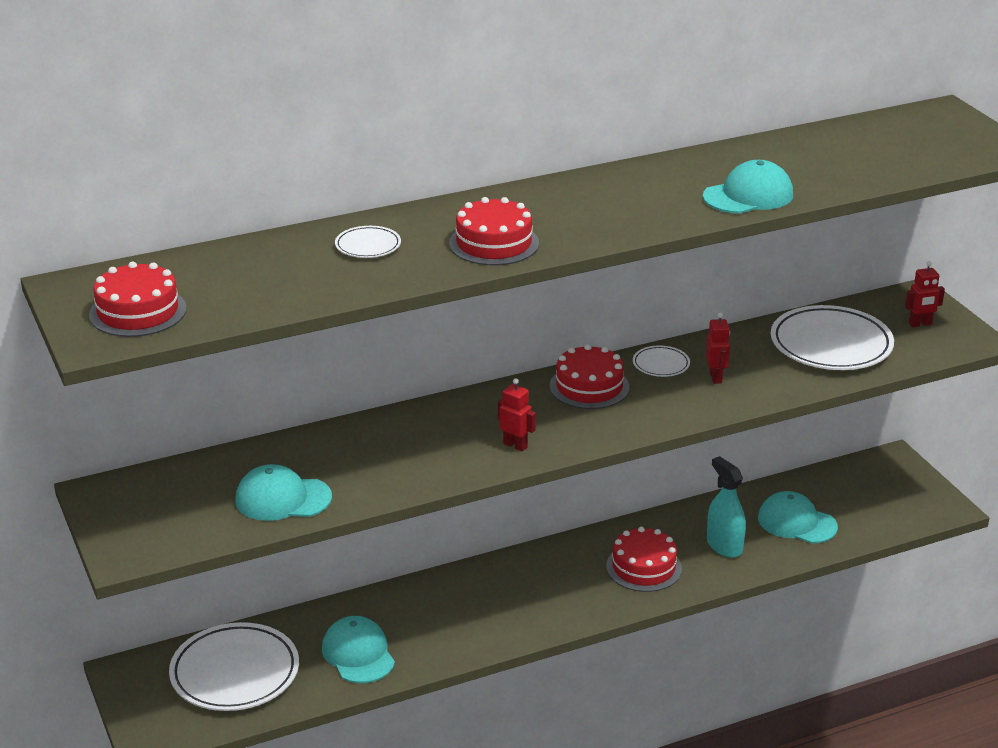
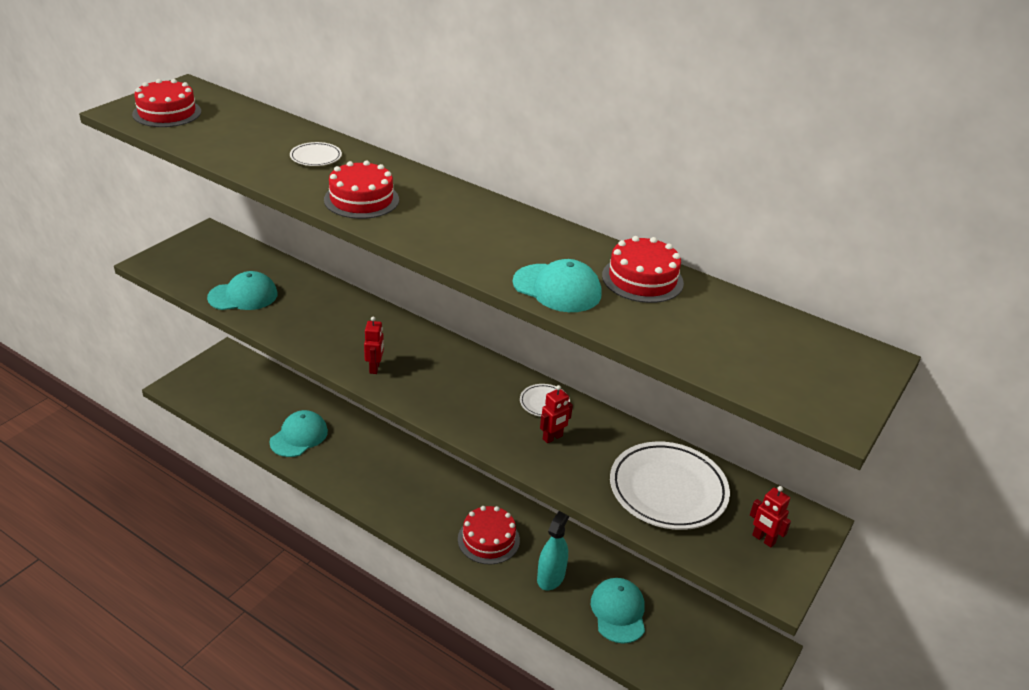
camera: 55 degrees right, 5 degrees up
(235, 673) = (250, 394): white plate -> none
(282, 499) = (243, 296): turquoise cap -> turquoise cap turned 105 degrees clockwise
(589, 387) = (480, 377): red cake -> red cake (642, 279)

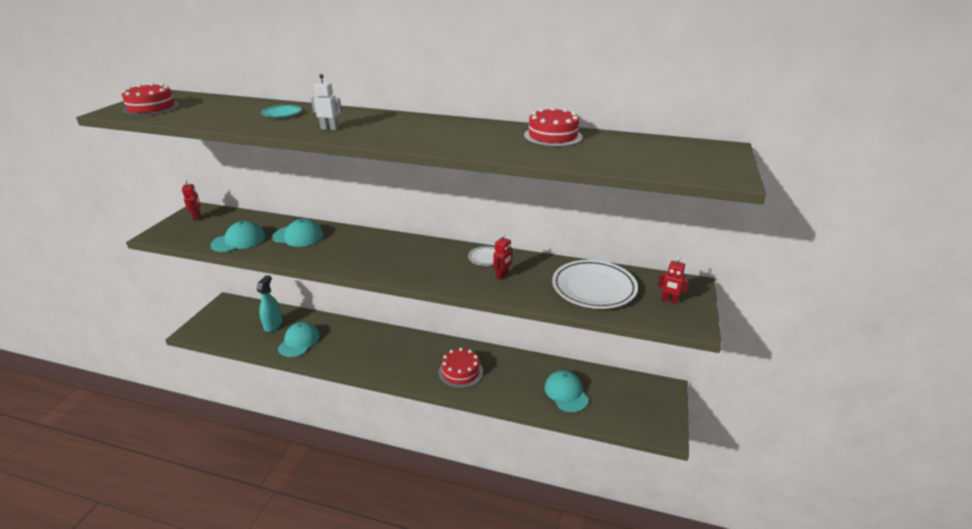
camera: 15 degrees left, 5 degrees down
(316, 157) = (282, 114): white plate -> turquoise plate
(361, 199) = (329, 128): red cake -> white robot
(375, 368) = (357, 263): red robot -> red robot (197, 217)
(551, 577) = (512, 383): turquoise spray bottle -> turquoise spray bottle (273, 325)
(557, 288) = (500, 149): turquoise cap -> turquoise cap (298, 236)

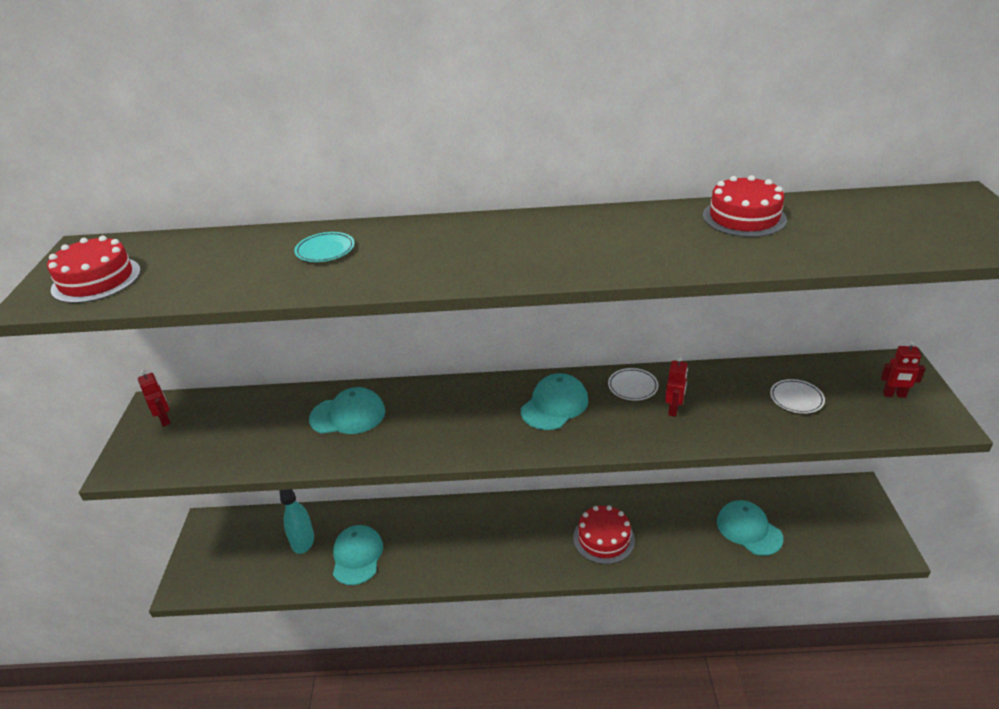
camera: 15 degrees left, 5 degrees up
(239, 240) = (263, 445): turquoise cap -> turquoise cap (554, 405)
(329, 128) = (428, 265): white robot -> none
(593, 288) = (796, 399): white plate -> white plate, size x0.46

